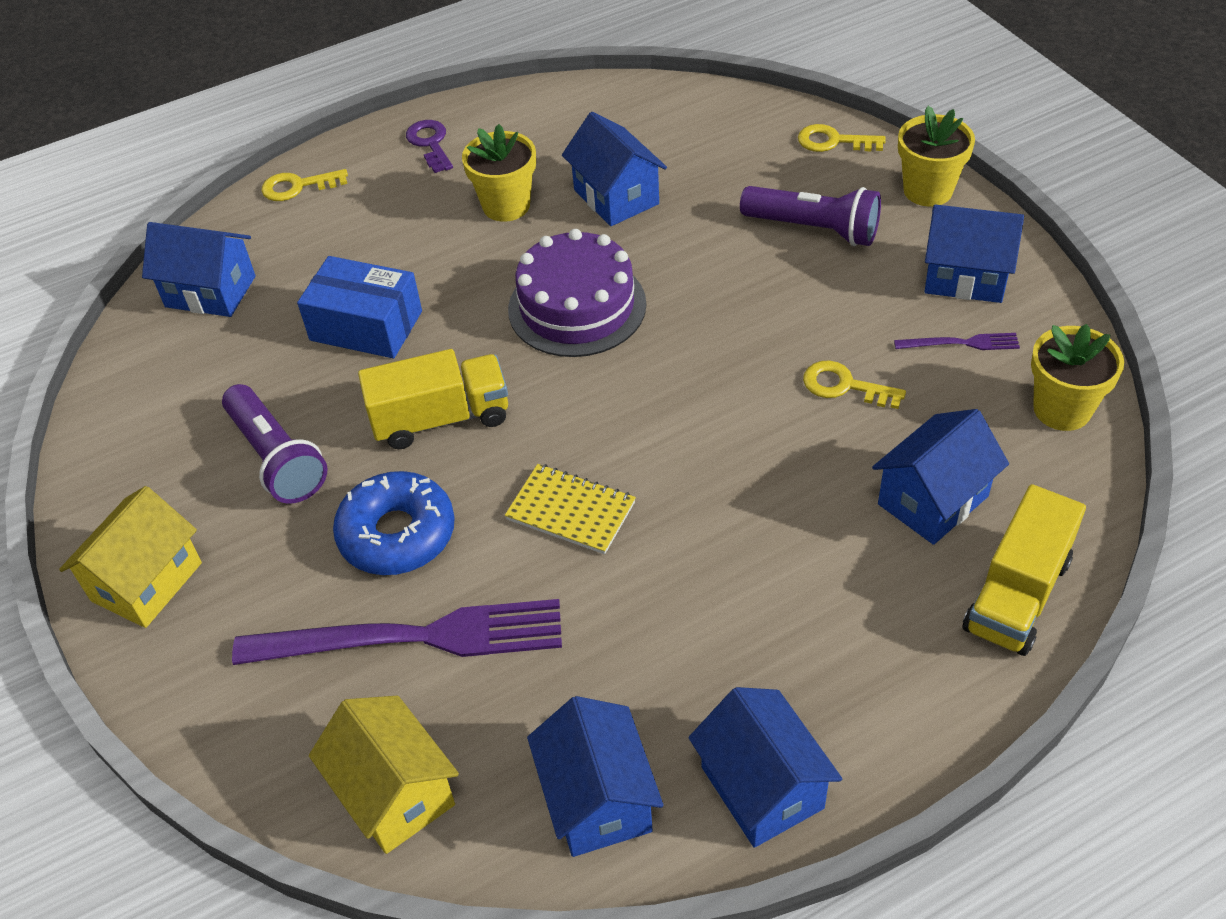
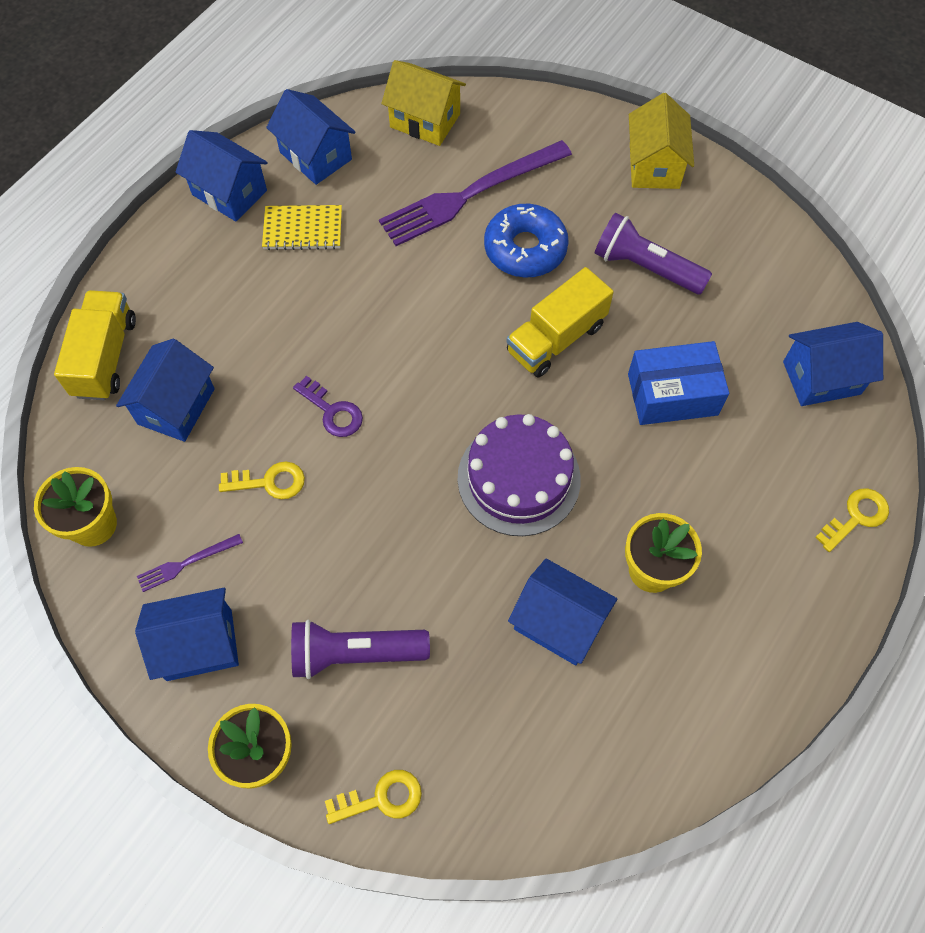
camera: 150 degrees right, 15 degrees up
(430, 143) = (782, 625): purple key -> purple key (332, 411)
(571, 511) = (422, 305): yellow notebook -> yellow notebook (303, 229)

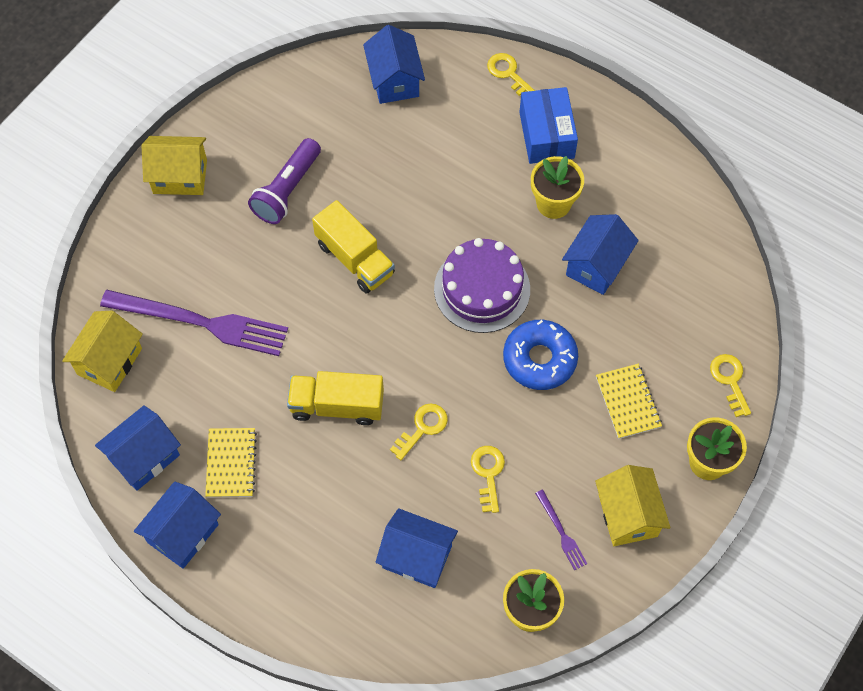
camera: 90 degrees left, 0 degrees up
(105, 357) = (365, 626): yellow truck -> yellow truck (337, 406)
(199, 644) = (627, 515): blue house -> yellow house
(332, 411) = (422, 428): purple key -> yellow key
(355, 654) = (628, 402): purple flashlight -> yellow notebook
(470, 195) = (201, 322): purple fork -> purple fork turned 45 degrees counterclockwise
(525, 249) = (263, 279): blue donut -> blue donut (539, 359)
(672, 394) = (408, 179): blue box -> blue box (546, 135)

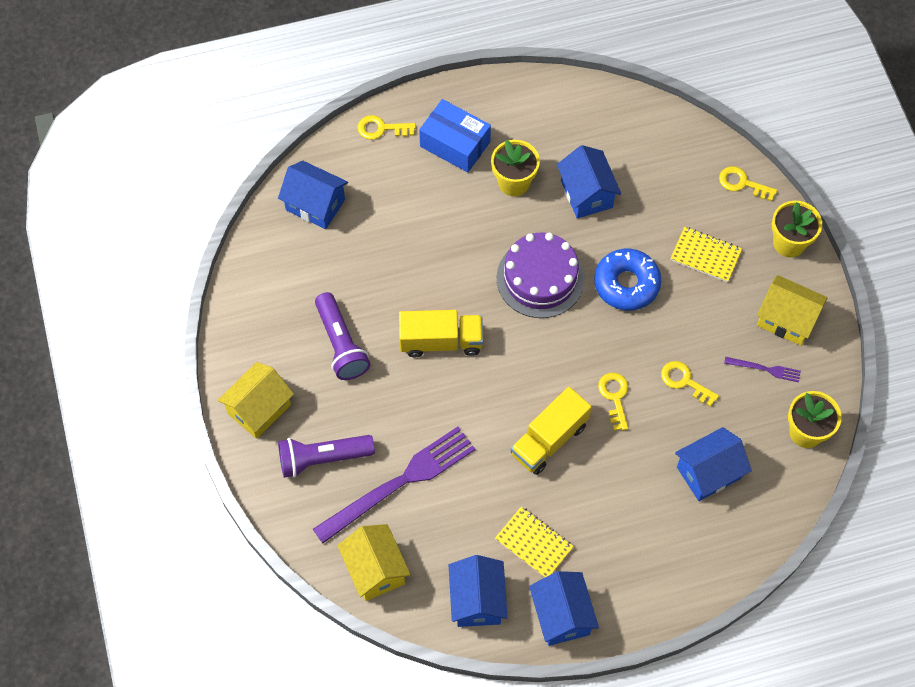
camera: 50 degrees left, 0 degrees up
(175, 252) = (323, 459): none -> purple flashlight

